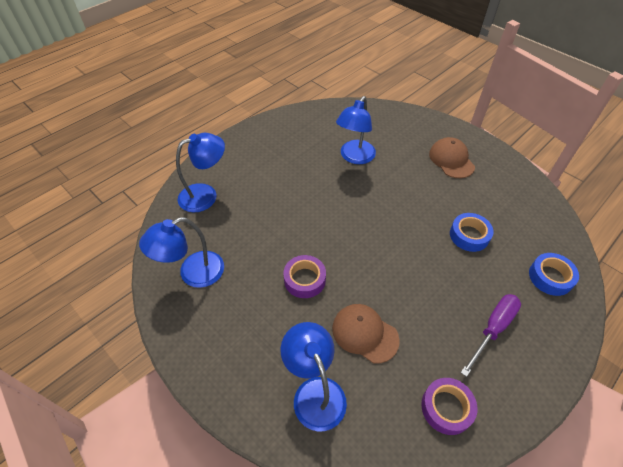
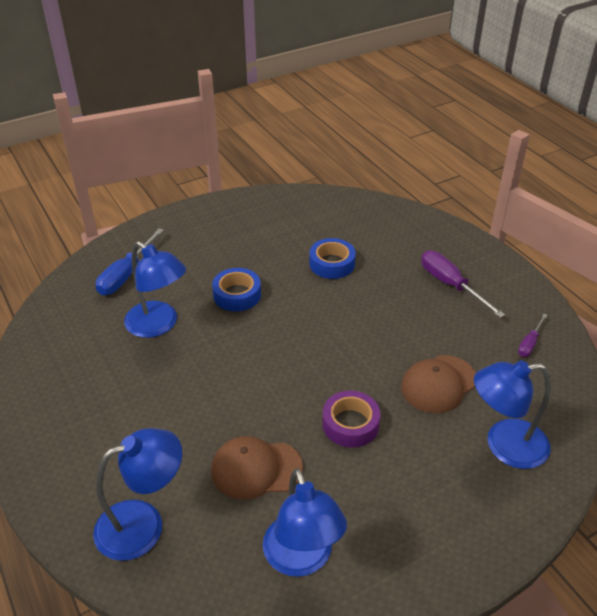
camera: 75 degrees left, 10 degrees down
(205, 195) = (143, 524): blue lamp -> blue lamp turned 75 degrees clockwise
(392, 129) = (126, 275): none -> blue screwdriver
(446, 408) = (529, 343): purple tape -> purple screwdriver
(451, 160) = (212, 241): brown cap -> brown cap (256, 469)
(550, 277) = (401, 228): blue tape -> blue tape (237, 295)

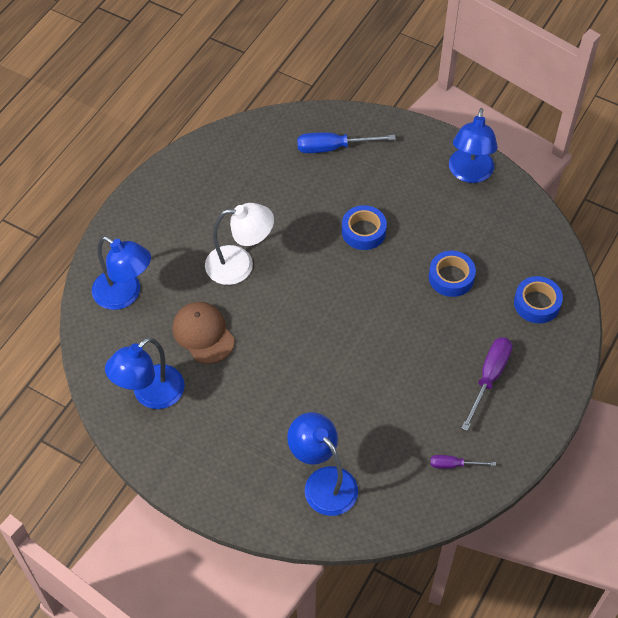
camera: 60 degrees right, 15 degrees up
(158, 325) = (295, 201): blue lamp -> blue lamp (469, 173)
(195, 399) = (240, 265): none -> white lamp
(350, 424) = (279, 372): purple tape -> none
(395, 230) = (536, 303): none -> blue tape
(438, 384) = (359, 414): brown cap -> none

